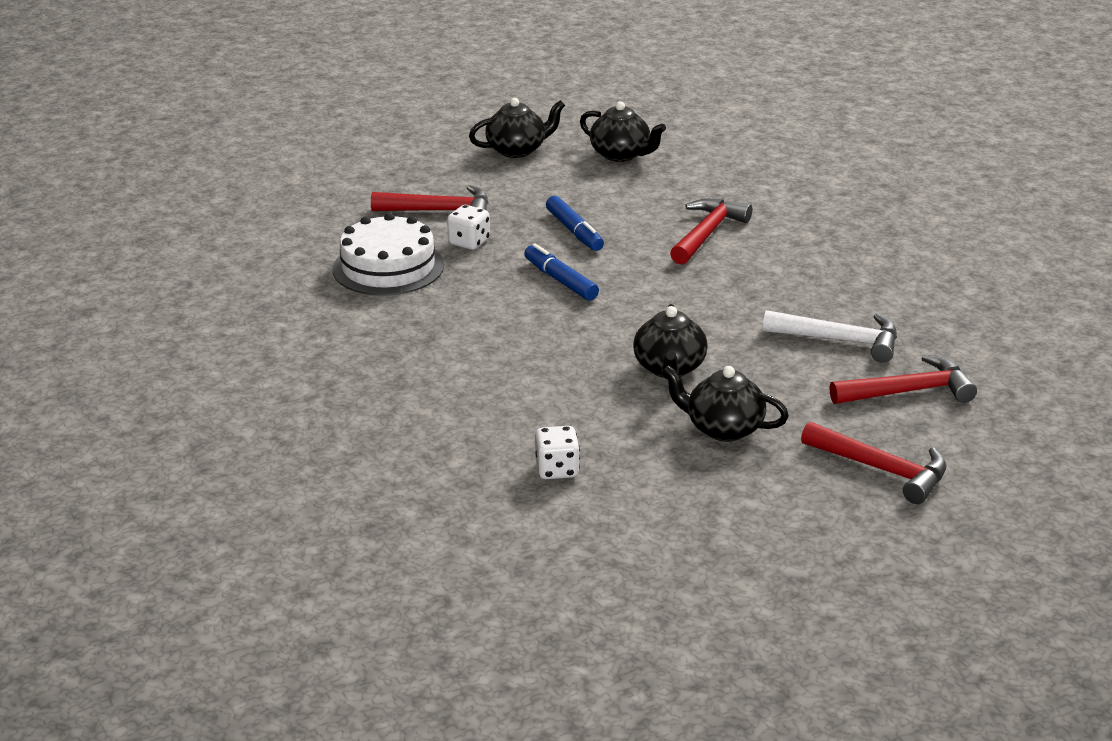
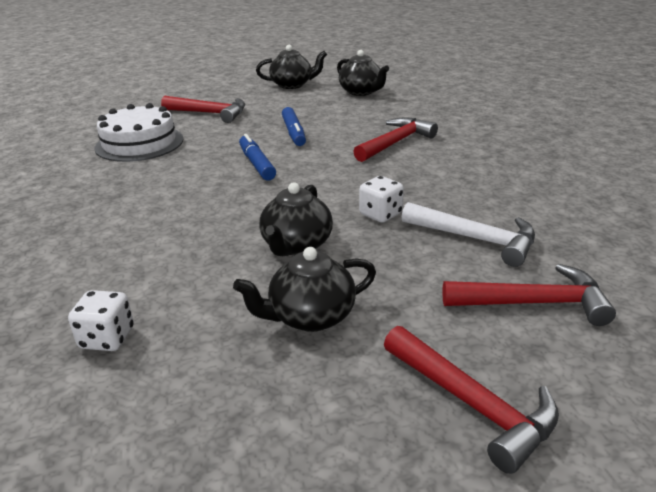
camera: 15 degrees right, 0 degrees up
(469, 242) = (211, 133): white dice -> white dice (380, 214)
(723, 428) = (310, 317): black teapot -> black teapot turned 60 degrees counterclockwise

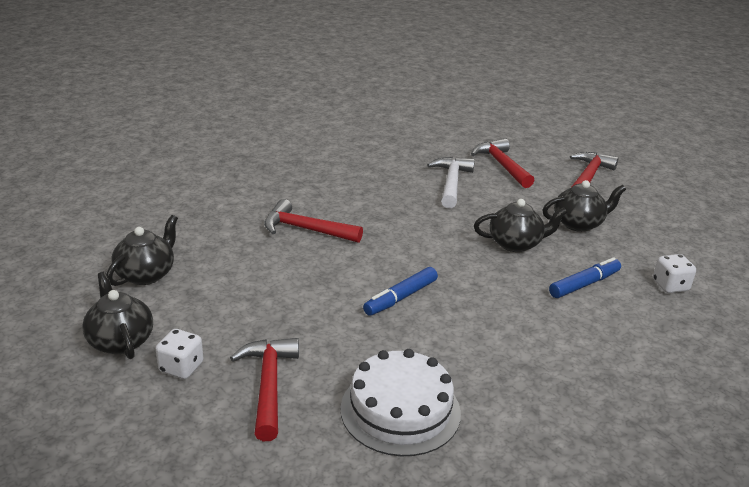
camera: 115 degrees left, 0 degrees up
(293, 133) = (308, 294): blue marker -> blue marker (584, 284)
(310, 317) = (578, 223): black teapot -> black teapot turned 60 degrees counterclockwise
(380, 214) = (446, 218): white dice -> white dice (181, 367)

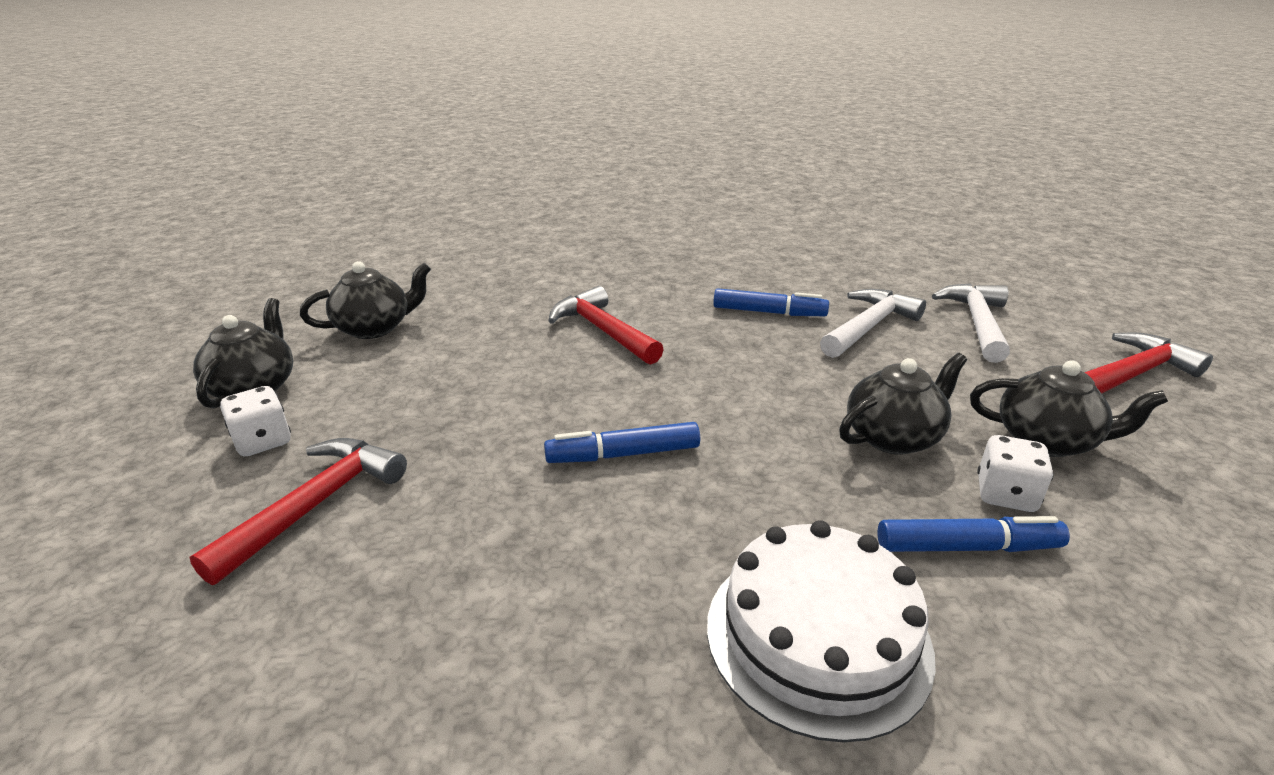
camera: 35 degrees right, 0 degrees up
(390, 189) = (769, 312): none -> blue marker
(400, 410) = (421, 628): white cake -> white cake (817, 636)
(502, 165) = (977, 323): red hammer -> white hammer
(516, 244) = (893, 437): black teapot -> black teapot turned 60 degrees counterclockwise
(670, 286) = (1176, 622): white dice -> white dice (1005, 495)

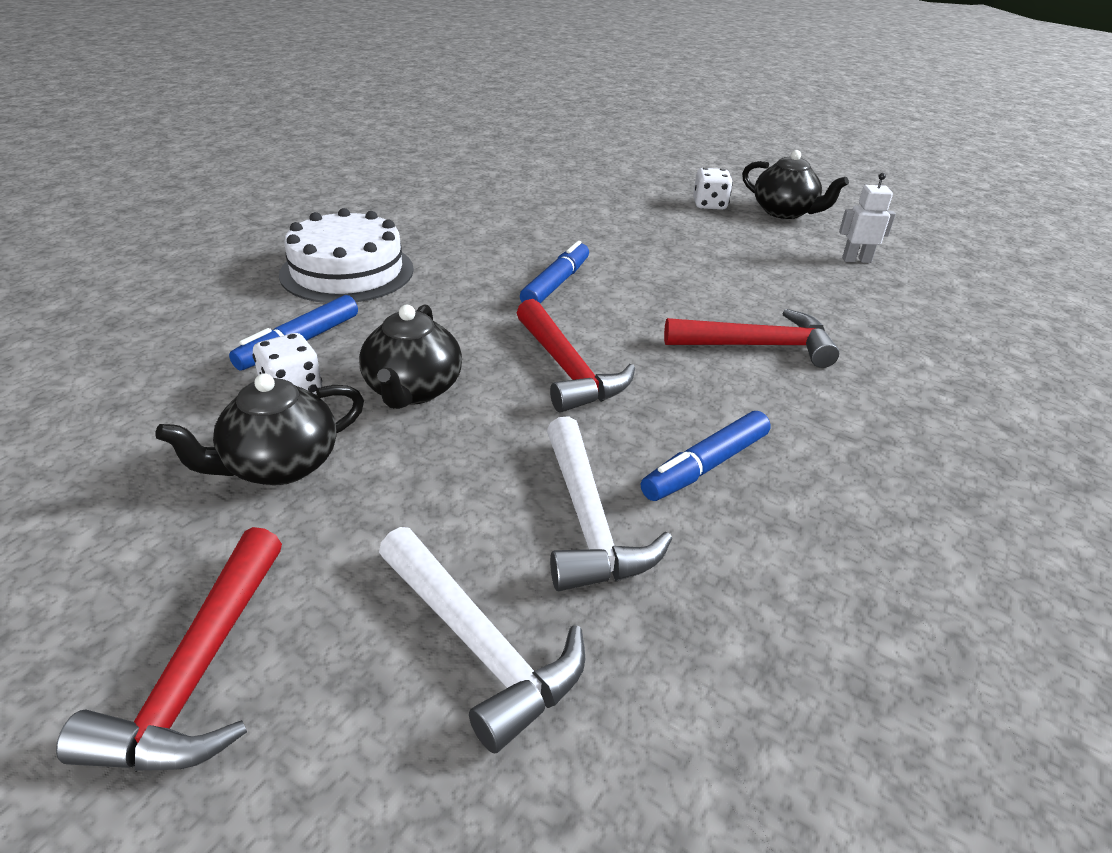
camera: 125 degrees right, 5 degrees up
(316, 505) = (626, 205): red hammer -> red hammer (567, 370)
(374, 328) = (856, 260): black teapot -> white robot

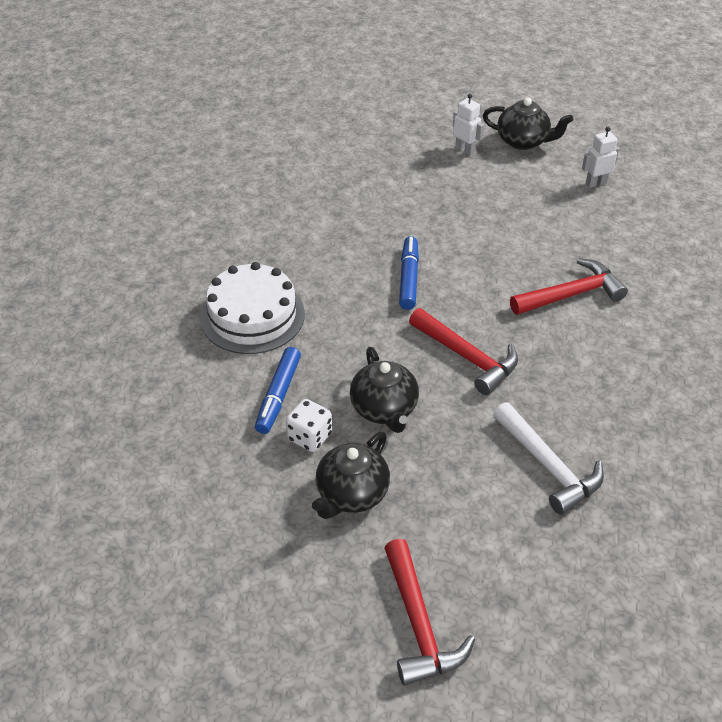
camera: 20 degrees left, 10 degrees up
(479, 646) = (541, 558): white hammer -> none
(705, 466) = (589, 405): blue marker -> none
(709, 205) = (465, 150): white dice -> white robot

